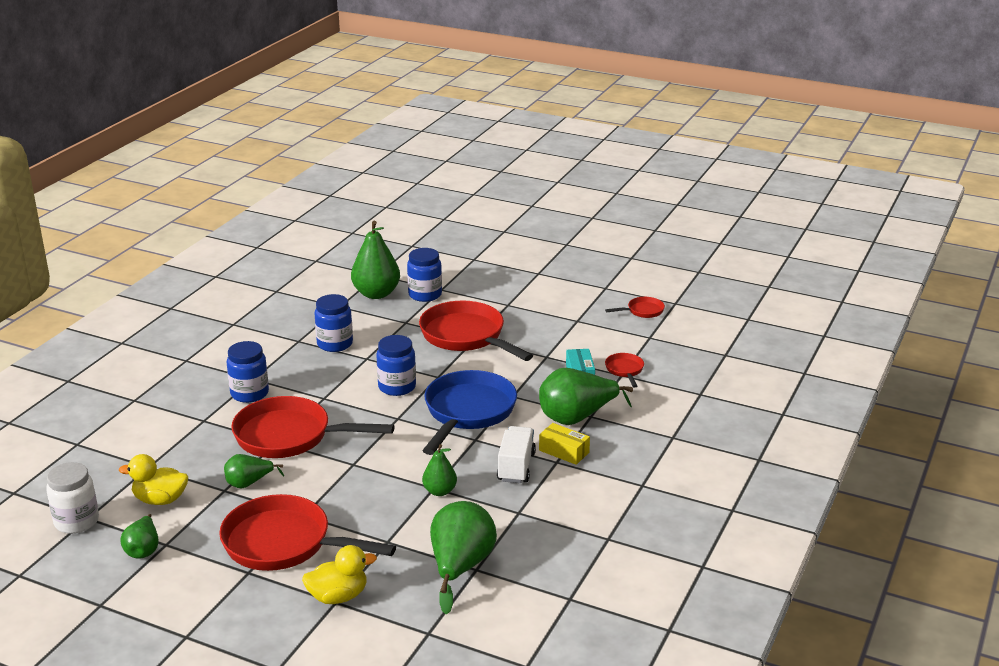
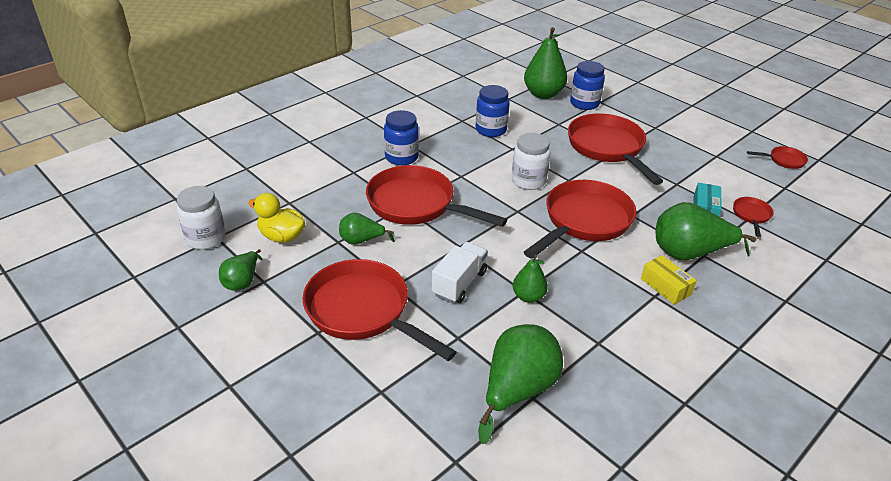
camera: 20 degrees right, 10 degrees up
(338, 596) = (386, 386): yellow duck -> none
(397, 387) = (528, 181): blue jar -> white jar
(467, 412) = (584, 221): blue pan -> red pan
(516, 467) = (612, 291): white truck -> white truck (459, 283)

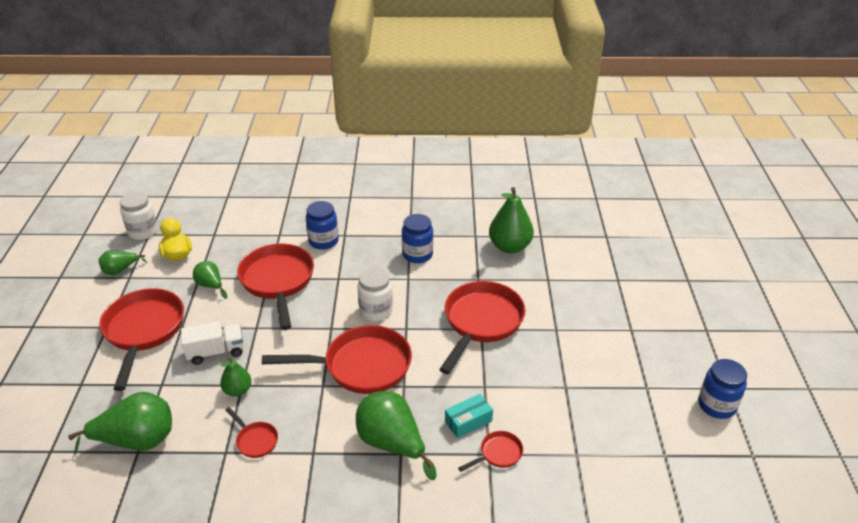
camera: 45 degrees right, 0 degrees up
(584, 103) = (530, 273): blue jar -> blue jar (716, 405)
(665, 286) = (331, 452): yellow box -> none
(784, 160) = (624, 432): red pan -> red pan (255, 440)

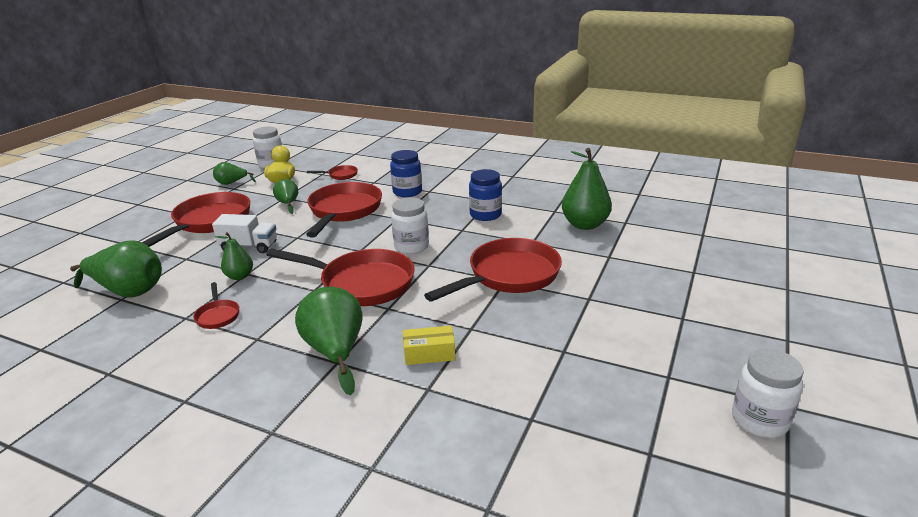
camera: 25 degrees right, 10 degrees down
(468, 421) = (429, 353): turquoise box -> yellow box
(498, 454) = (438, 392): red pan -> red pan (340, 175)
(716, 405) = (759, 420): blue jar -> white jar

